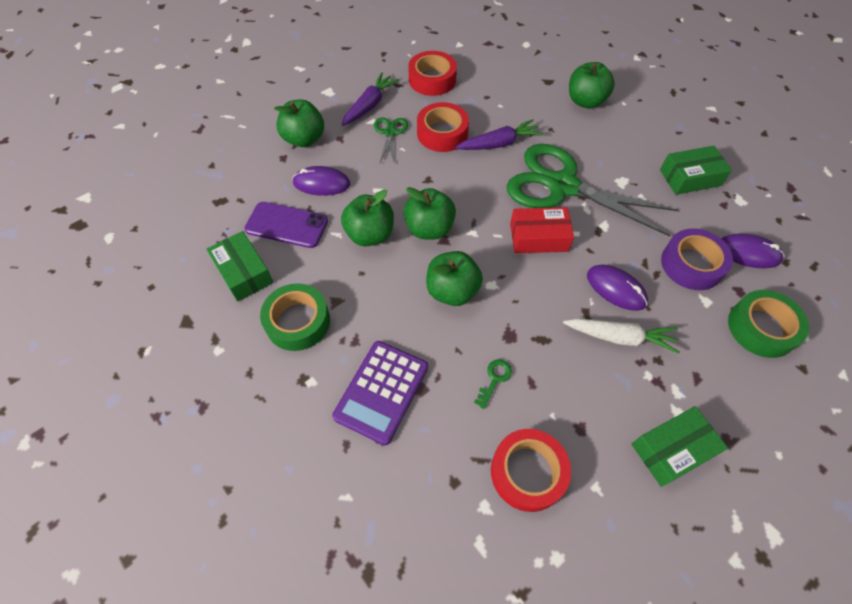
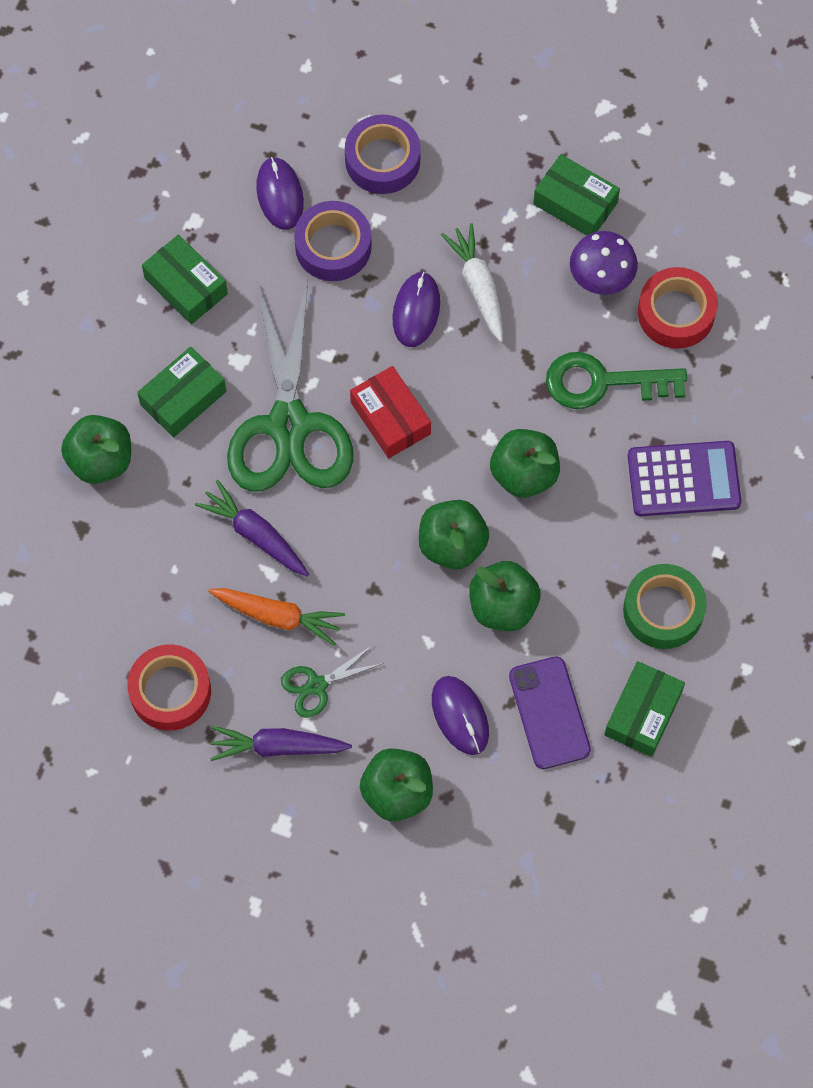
camera: 120 degrees left, 10 degrees up
(442, 133) = (278, 616): red tape -> orange carrot
(494, 379) = (602, 382): green key -> green key, size x2.20
(588, 430) = (601, 278): none -> purple mushroom
(608, 147) = (183, 398): none -> green box
(761, 328) = (382, 160): green tape -> purple tape

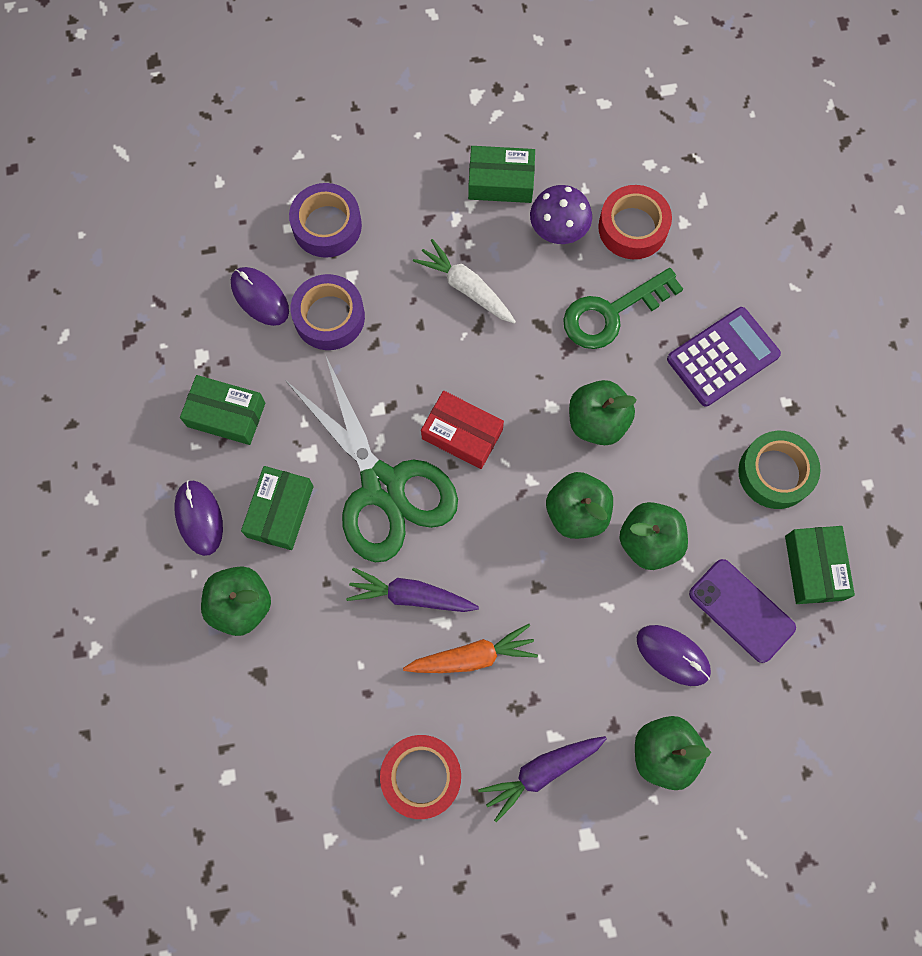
camera: 30 degrees left, 5 degrees up
(317, 685) = (541, 698): green scissors -> none
(416, 311) = (428, 334): purple mouse -> purple mouse (199, 518)

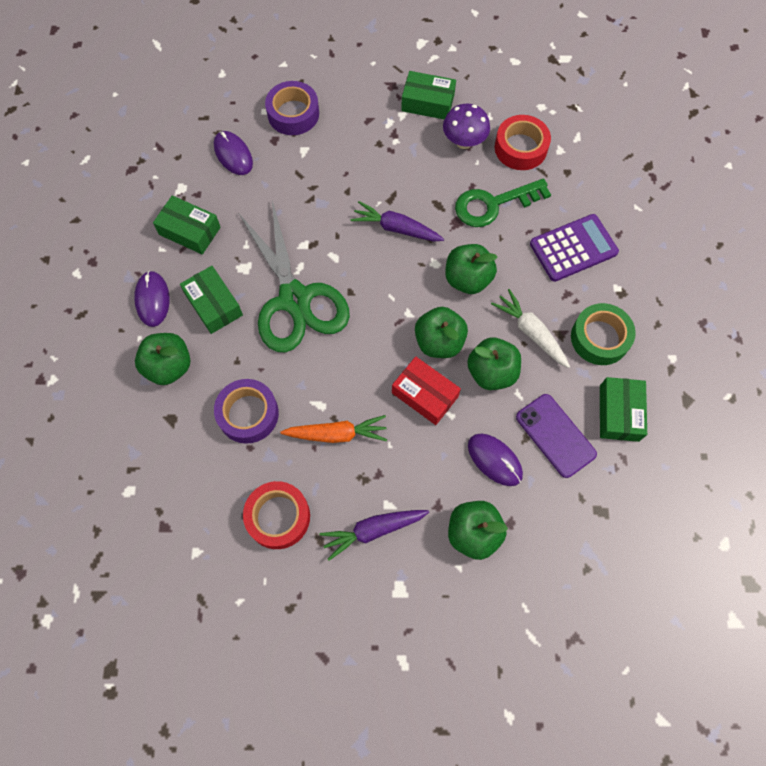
camera: 10 degrees right, 5 degrees down
(280, 511) = (214, 305): green box -> green box turned 60 degrees counterclockwise
(329, 317) = (281, 175): purple tape -> purple tape (248, 414)
(411, 595) = (299, 381): purple carrot -> purple carrot (396, 228)
(462, 434) = (362, 272): red box -> red box (425, 395)
(466, 288) = (387, 171): white carrot -> white carrot (531, 332)

